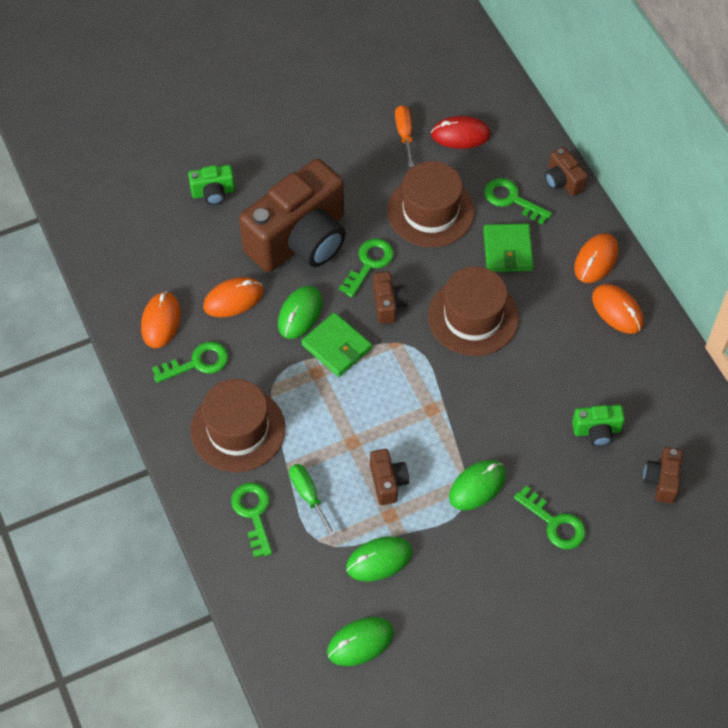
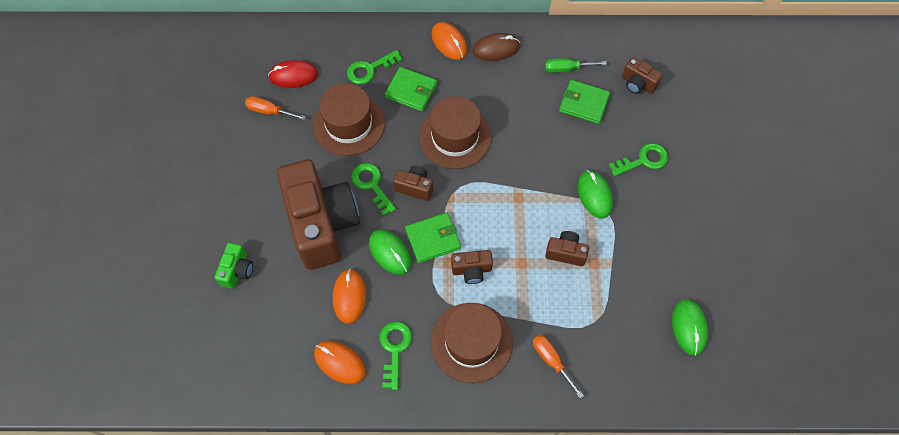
camera: 65 degrees left, 5 degrees up
(253, 513) = (551, 361): green key -> orange screwdriver
(308, 495) = (553, 313): green screwdriver -> green screwdriver (566, 69)
(379, 560) = (627, 286): green mouse -> none
(460, 135) = (293, 76): red mouse -> red mouse turned 60 degrees clockwise
(563, 181) = (373, 32): brown camera -> brown camera (471, 270)
(597, 431) = (583, 103): green camera -> green wallet
(617, 310) = (496, 49): orange mouse -> brown mouse

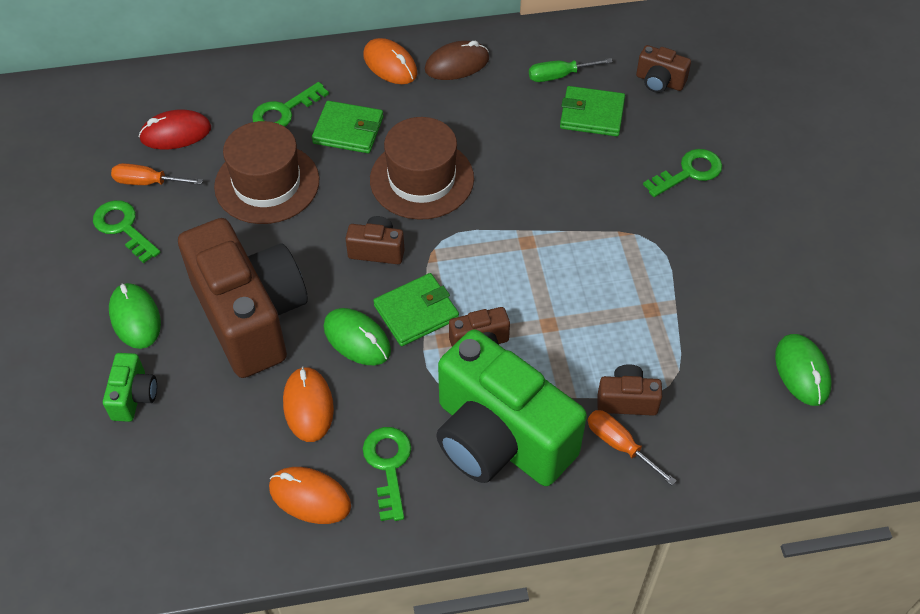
camera: 10 degrees left, 10 degrees down
(371, 185) = (314, 256): green key -> green key (123, 228)
(471, 342) = (499, 439): brown hat -> green camera
(565, 253) = (609, 302): brown camera -> brown camera (627, 400)
(594, 195) = (632, 224): green mouse -> green mouse (135, 318)

